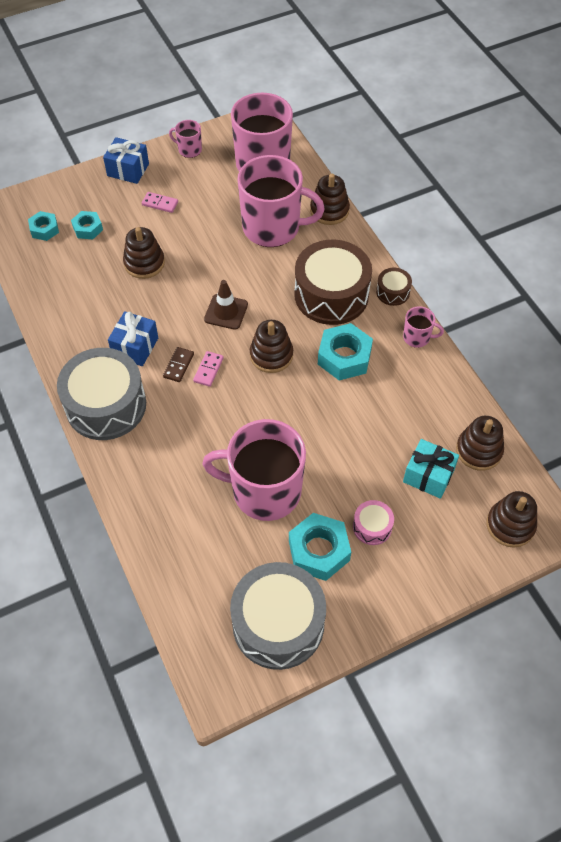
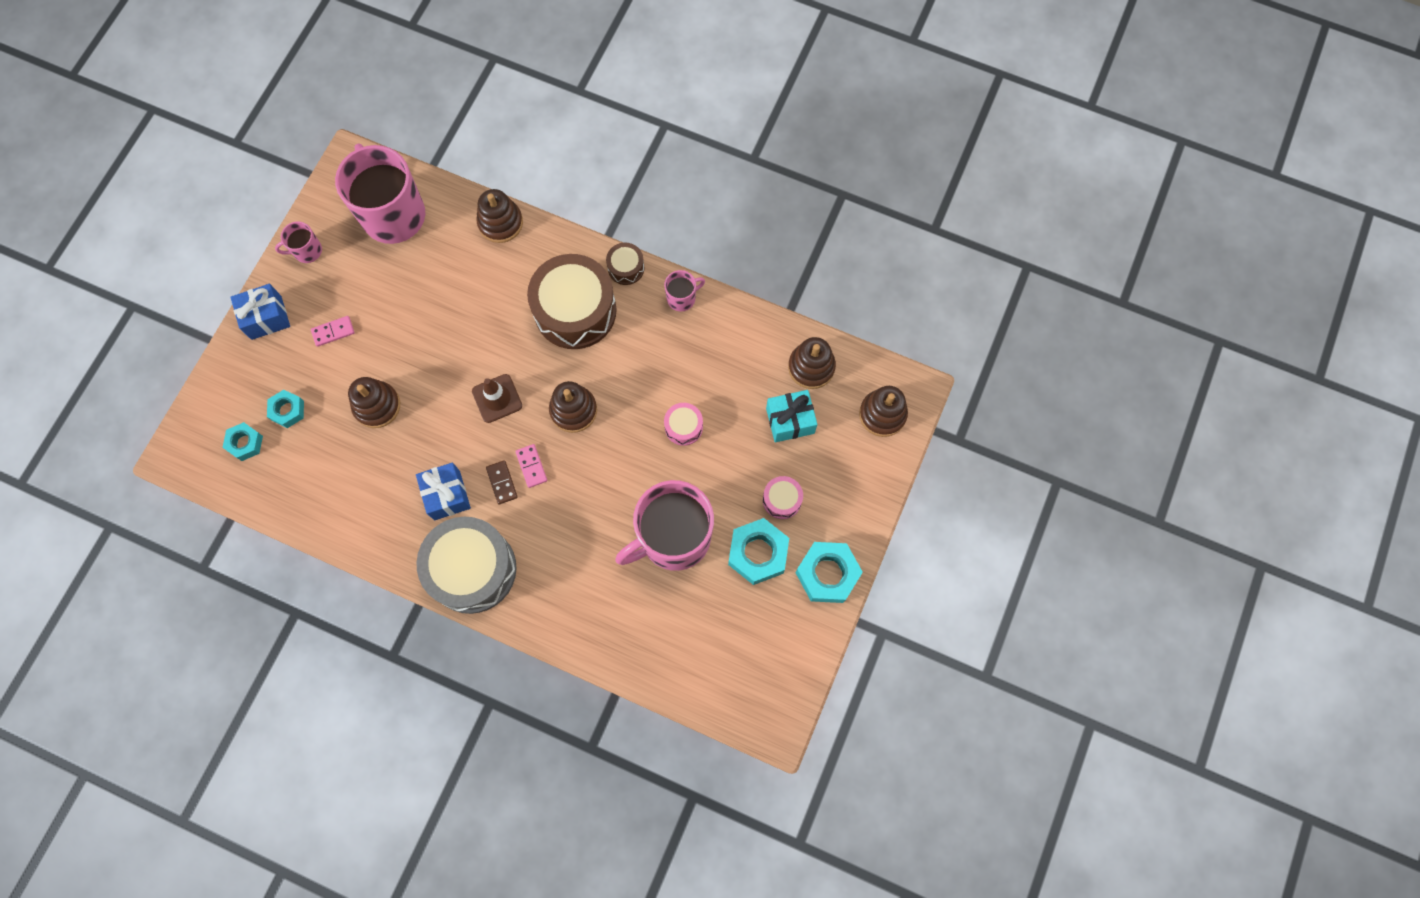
camera: 40 degrees left, 15 degrees up
(272, 227) = (463, 279): pink mug -> none
(278, 624) = (776, 637): grey drum -> none
(341, 422) = (683, 427): none -> pink drum
(344, 357) = (636, 364): turquoise nut -> turquoise nut (827, 574)

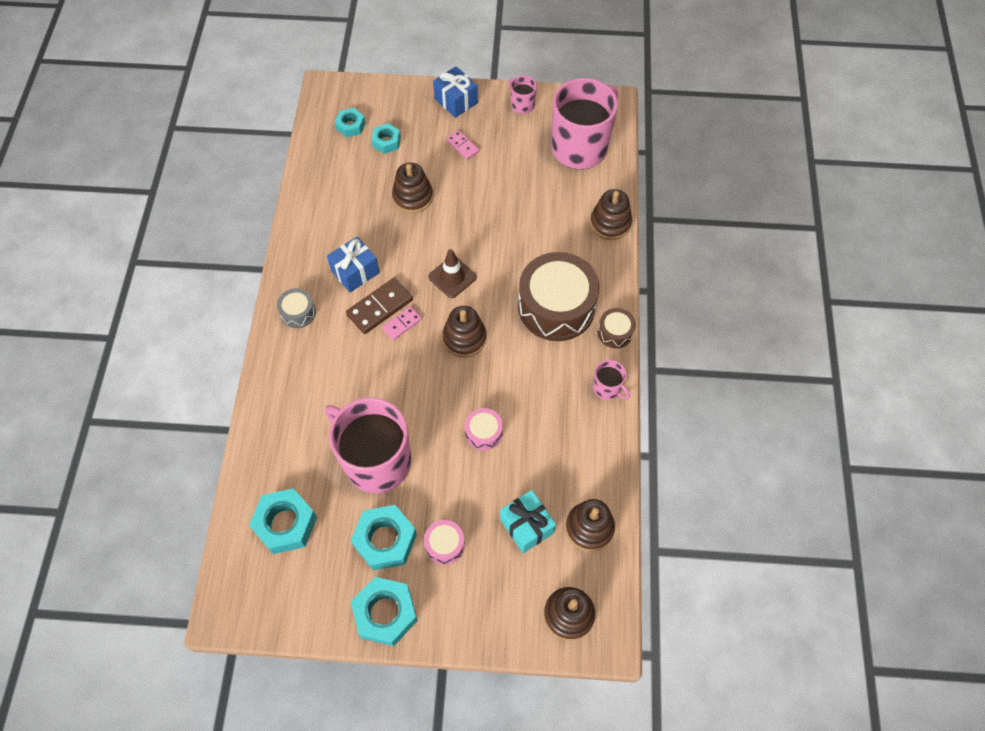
camera: 70 degrees right, 10 degrees down
(472, 569) = (298, 313): grey drum -> grey drum, size x0.45
(502, 483) = (380, 307): brown domino -> brown domino, size x1.69
(707, 644) = (285, 524): none -> turquoise nut

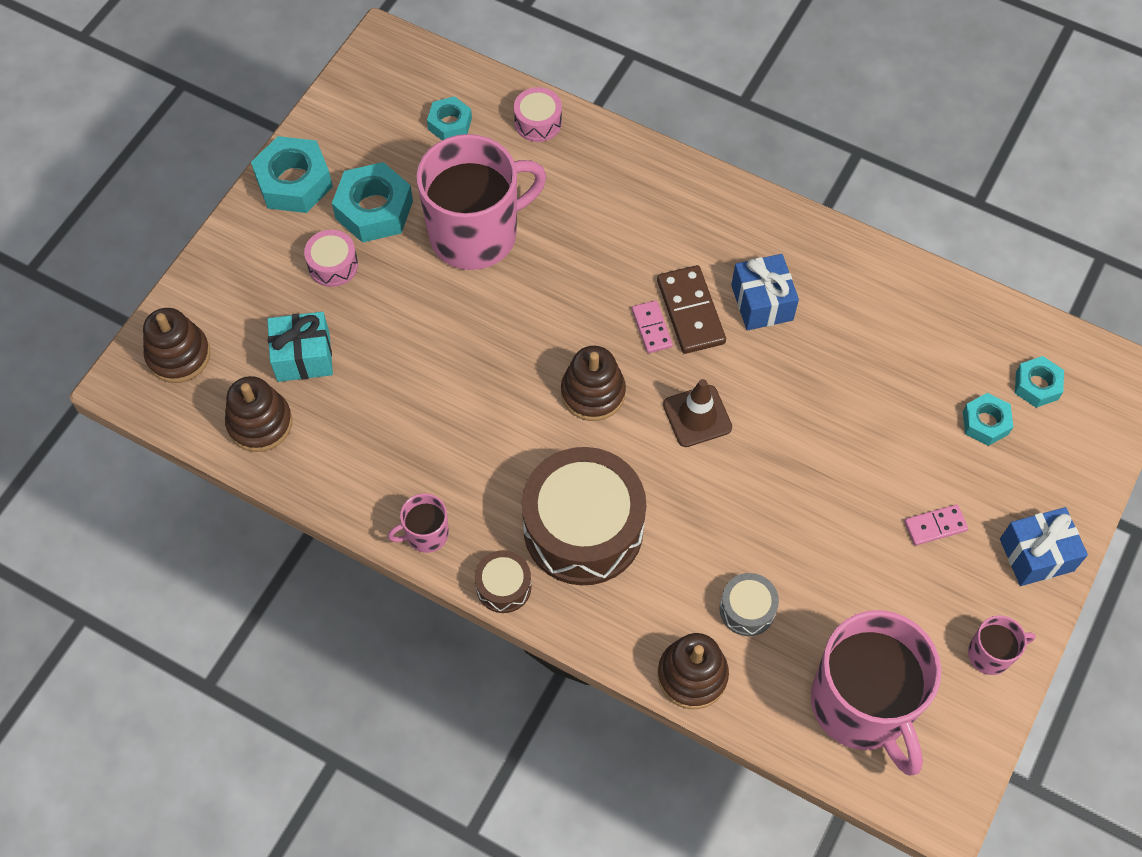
camera: 115 degrees right, 0 degrees up
(285, 524) = (450, 124): turquoise nut -> turquoise nut, size x0.59
(298, 313) = (727, 219): grey drum -> grey drum (747, 609)
(413, 197) = (862, 419): brown stacking toy -> none
(484, 433) = (446, 360): pink drum -> pink drum (538, 122)

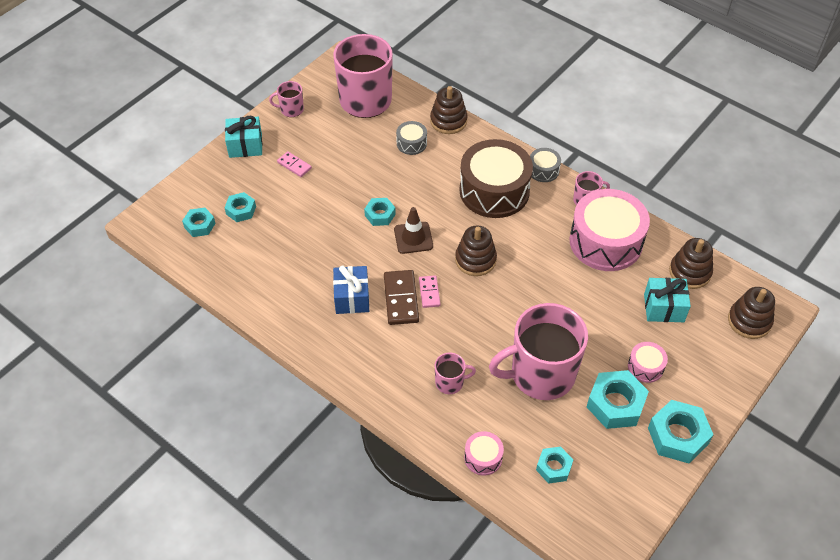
camera: 170 degrees left, 10 degrees down
(391, 457) = (605, 242): none -> pink drum
(503, 586) = (543, 170): brown drum -> grey drum
(596, 205) = (450, 382): none -> pink mug
(761, 450) = (380, 215): none -> turquoise nut
(935, 526) = (294, 165): pink domino -> pink domino turned 45 degrees clockwise
(1036, 555) = (245, 146): blue gift -> turquoise gift

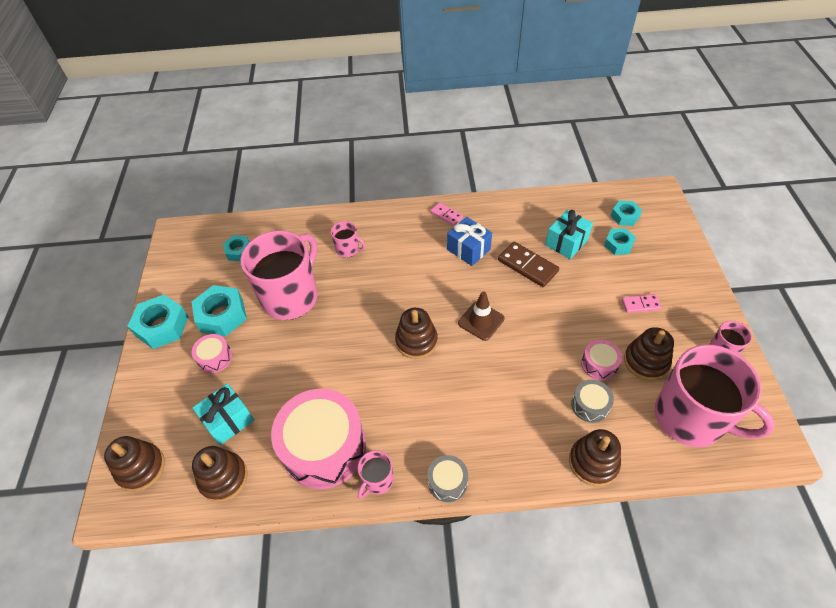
camera: 140 degrees right, 0 degrees up
(245, 146) = (696, 290): turquoise gift -> turquoise gift (566, 242)
(344, 137) = (646, 361): none -> brown stacking toy
(380, 215) = (527, 318): turquoise nut -> none
(401, 299) = (436, 272): brown domino -> brown domino (527, 266)
(429, 292) = (422, 291): pink domino -> pink domino (446, 215)
(450, 382) = (348, 249): pink mug -> pink mug turned 105 degrees counterclockwise
(483, 457) = (288, 227): pink drum -> pink drum (599, 364)
(494, 191) = (467, 417): brown drum -> none

